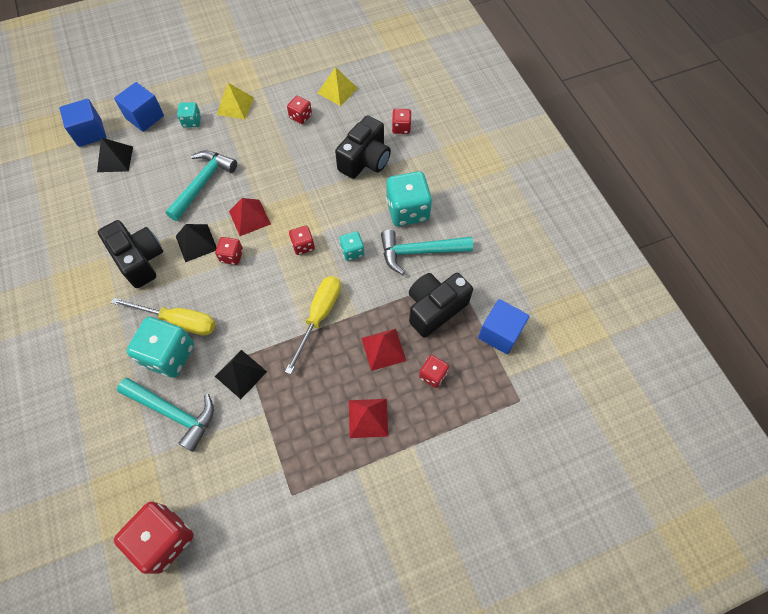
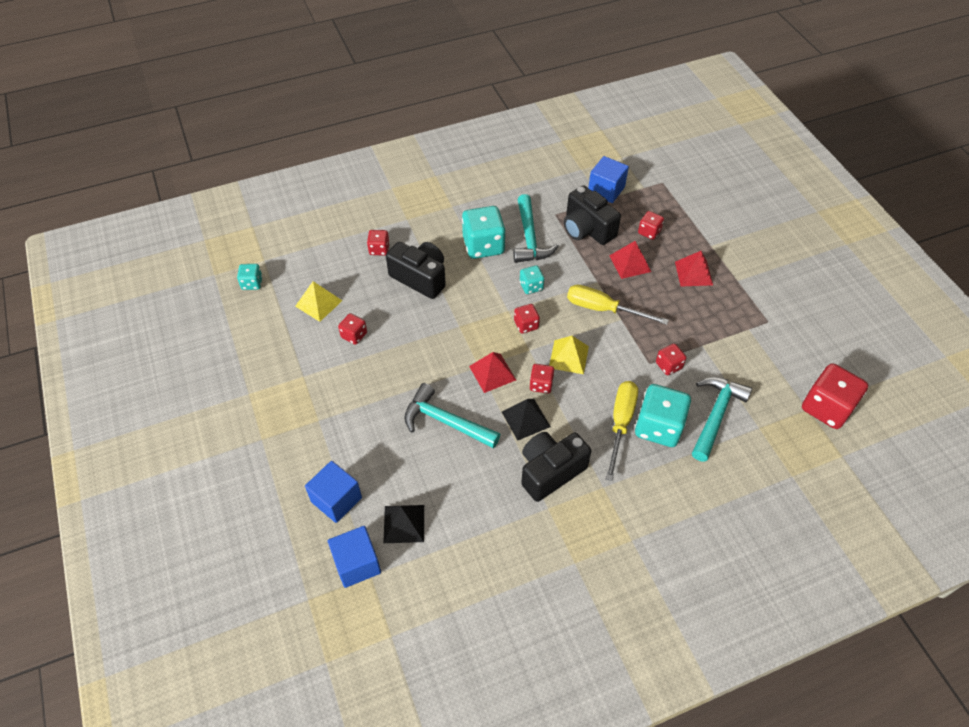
camera: 90 degrees left, 10 degrees down
(192, 121) = (350, 444): turquoise dice -> turquoise dice (252, 283)
(235, 105) = (329, 401): yellow pyramid -> yellow pyramid (568, 357)
(240, 373) = (668, 365): black pyramid -> red dice

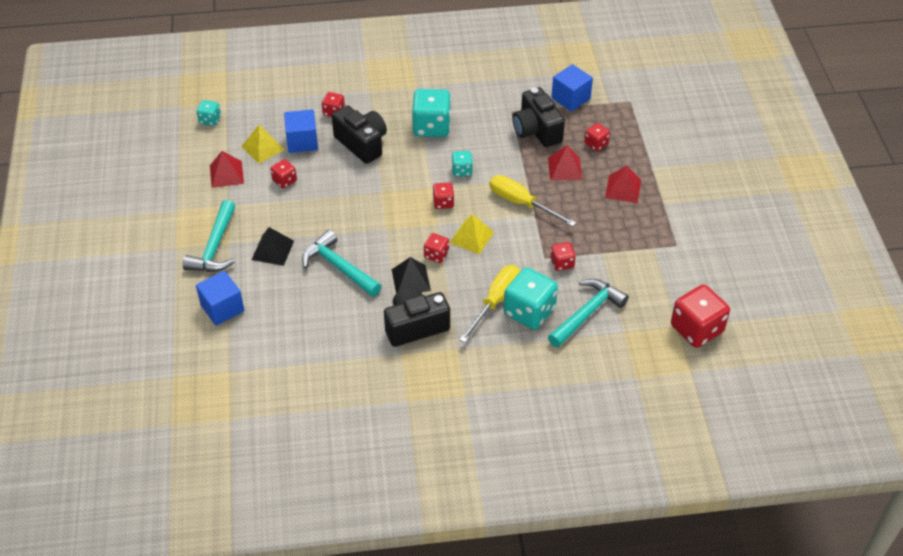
camera: 15 degrees right, 5 degrees down
(357, 564) = (222, 360): blue cube -> blue cube (302, 142)
(404, 523) = (272, 339): black pyramid -> black pyramid (272, 250)
(492, 373) = (396, 236): red pyramid -> red pyramid (226, 174)
(529, 238) = (478, 128): turquoise hammer -> turquoise hammer (215, 247)

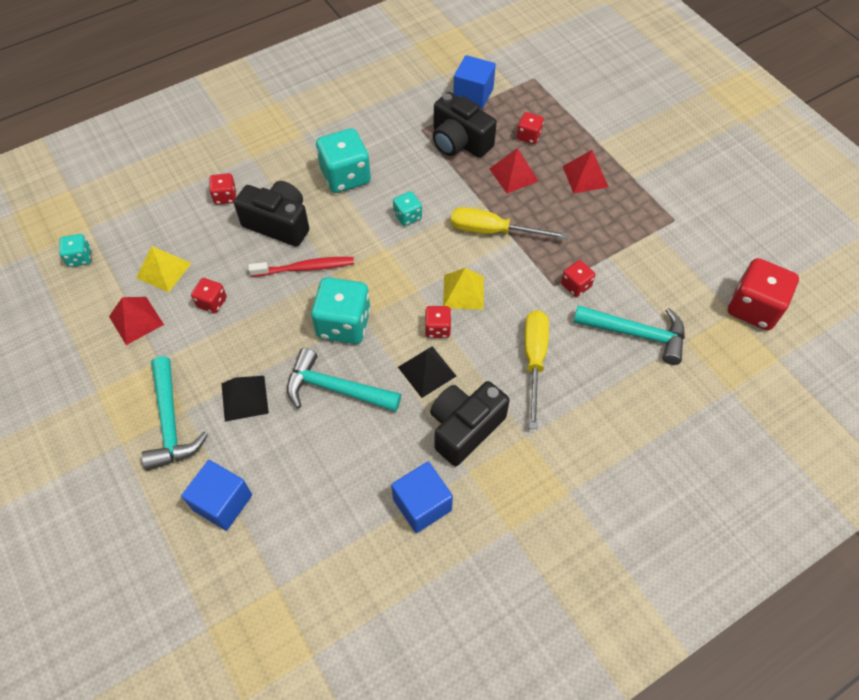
camera: 25 degrees left, 10 degrees up
(302, 142) = (207, 246): blue cube -> blue cube (422, 504)
(364, 180) = (305, 268): none -> red toothbrush
(443, 202) = (409, 262): red dice -> none
(529, 312) = (576, 358): turquoise dice -> turquoise dice (344, 324)
(587, 313) = (637, 334): turquoise hammer -> turquoise hammer turned 90 degrees clockwise

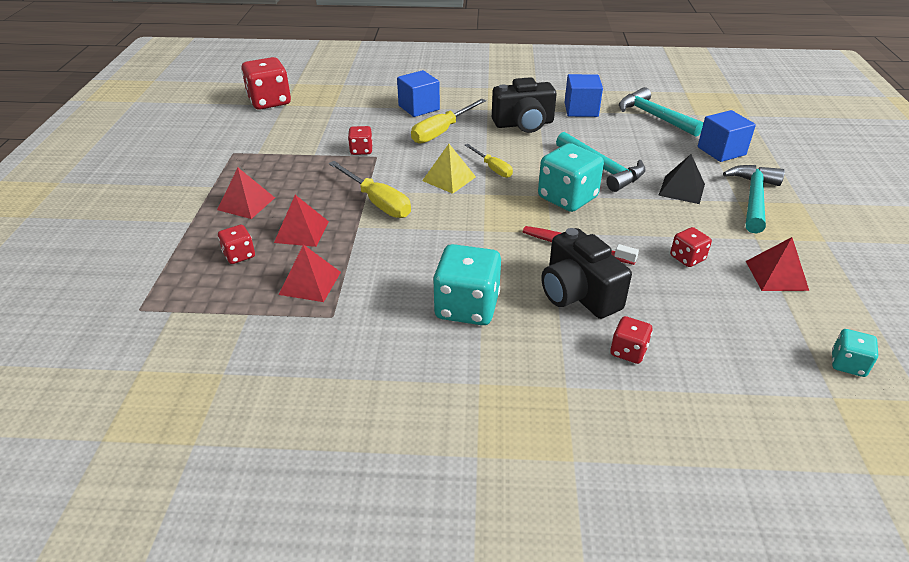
camera: 145 degrees left, 20 degrees down
(163, 270) = (735, 306): yellow pyramid -> none
(407, 216) = (439, 244): turquoise dice -> none
(427, 371) = (523, 153): black pyramid -> none
(437, 328) = (492, 168): red dice -> yellow screwdriver
(459, 142) = (310, 283): black camera -> red pyramid
(473, 94) = (226, 325): blue cube -> blue cube (419, 108)
(637, 334) = (358, 118): turquoise hammer -> turquoise hammer (654, 116)

